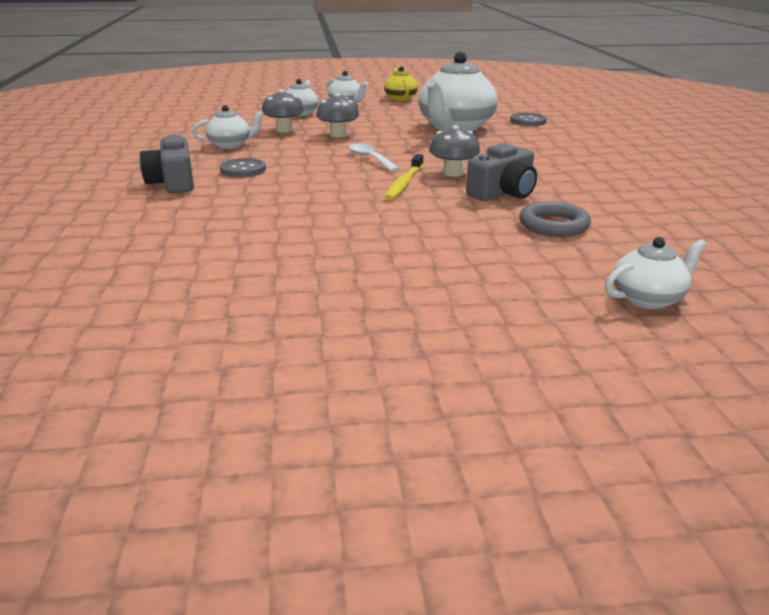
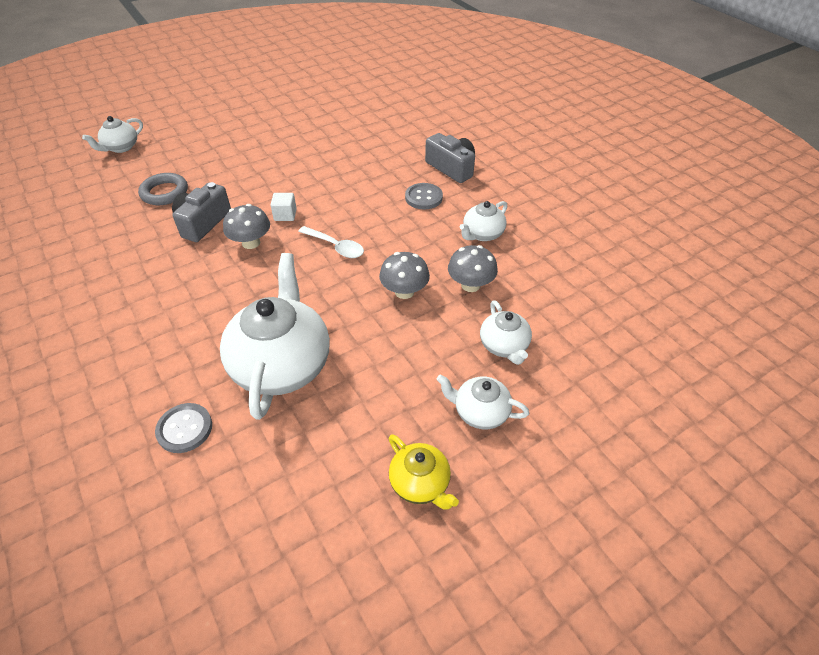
camera: 155 degrees right, 20 degrees up
(404, 183) = (285, 215): yellow toothbrush -> white cube

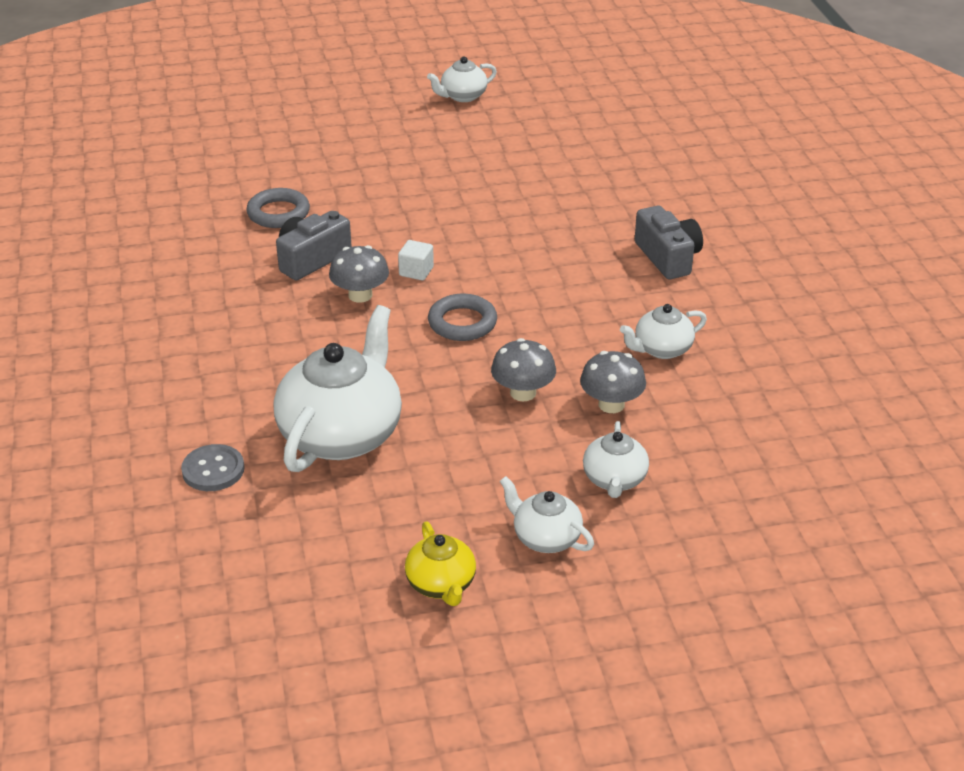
camera: 20 degrees right, 10 degrees down
(121, 147) = (244, 145): white teapot -> white teapot (462, 96)
(335, 247) = (462, 323): white spoon -> grey ring
(423, 197) = (607, 287): grey button -> none

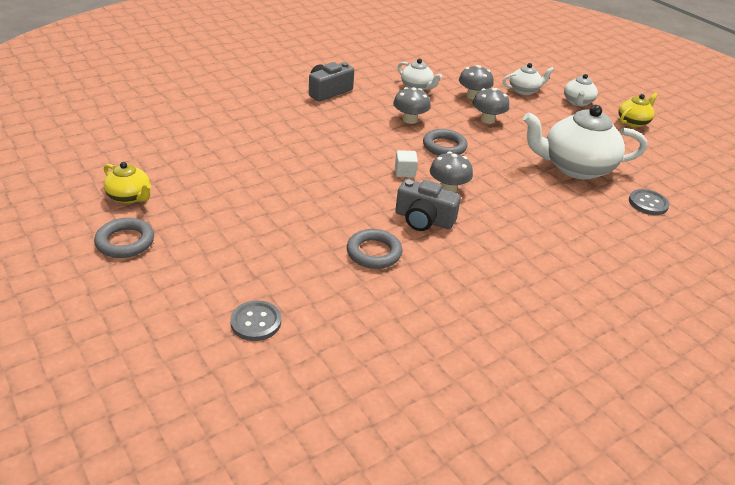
camera: 115 degrees left, 0 degrees up
(233, 136) = (256, 322): none -> grey button
(388, 90) = (125, 242): none -> grey ring
(462, 96) = (130, 197): white teapot -> yellow teapot
(553, 312) = (410, 120): none -> grey mushroom

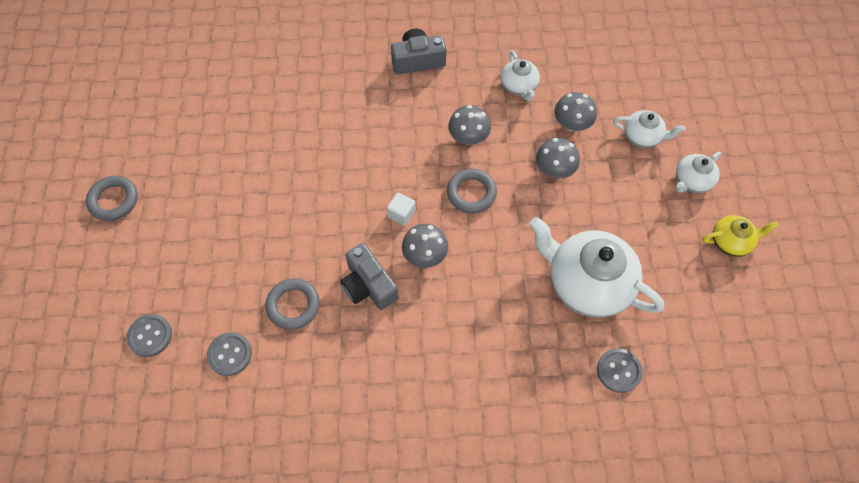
camera: 35 degrees right, 25 degrees up
(130, 197) = (148, 146): yellow teapot -> none
(349, 305) = (230, 354): none -> grey button

